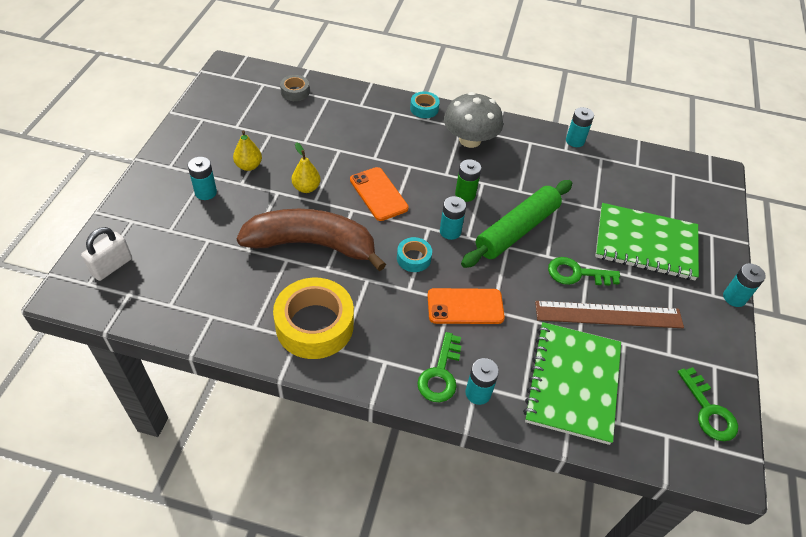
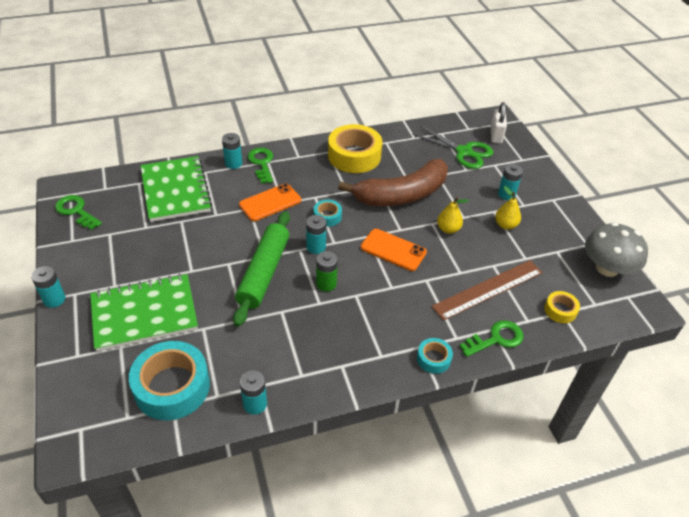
camera: 150 degrees right, 5 degrees down
(180, 263) = (464, 152): none -> green scissors
(295, 92) = (560, 310): grey tape -> yellow tape
(470, 140) = (362, 344): grey mushroom -> grey mushroom (607, 268)
(576, 273) = (198, 260): green key -> green key (496, 339)
(608, 315) = (163, 240): brown ruler -> brown ruler (488, 289)
(634, 177) = (172, 387): none -> turquoise tape

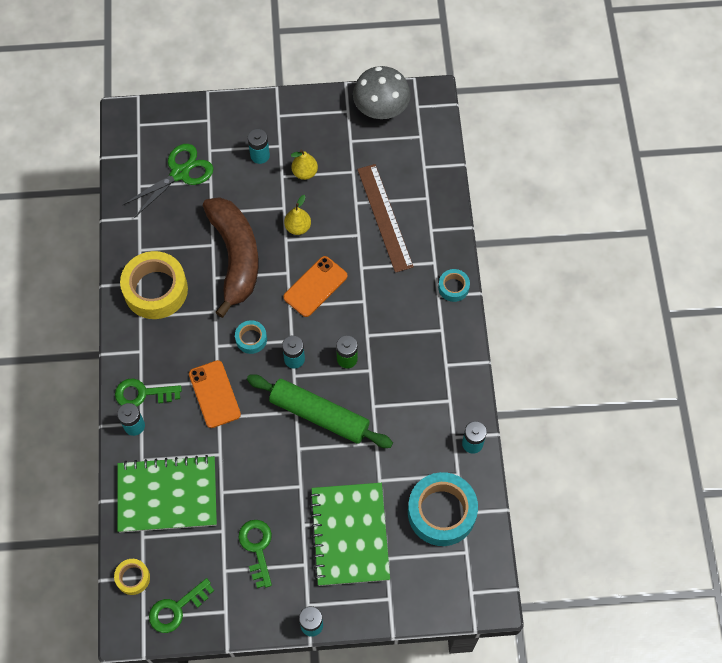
camera: 75 degrees left, 20 degrees up
(496, 135) = (159, 131): white padlock -> none
(496, 339) = (442, 230): green key -> green key (257, 548)
(560, 310) = (421, 167): yellow tape -> yellow tape (133, 578)

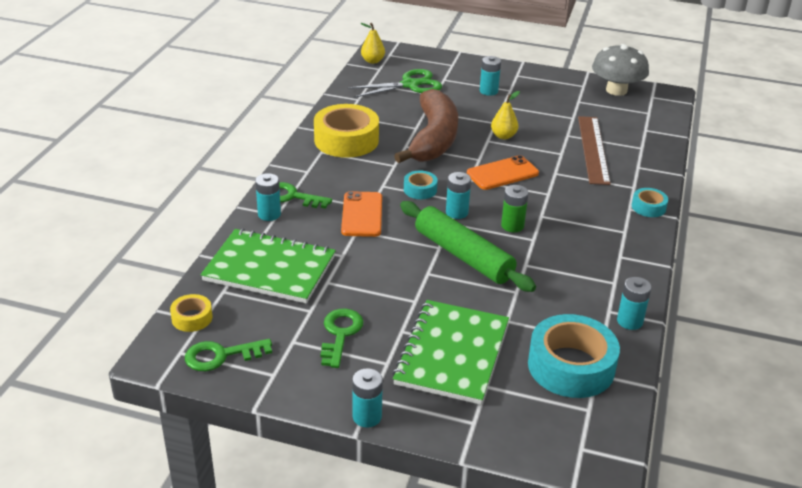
camera: 20 degrees right, 30 degrees down
(305, 172) = (526, 108): yellow pear -> yellow pear (372, 61)

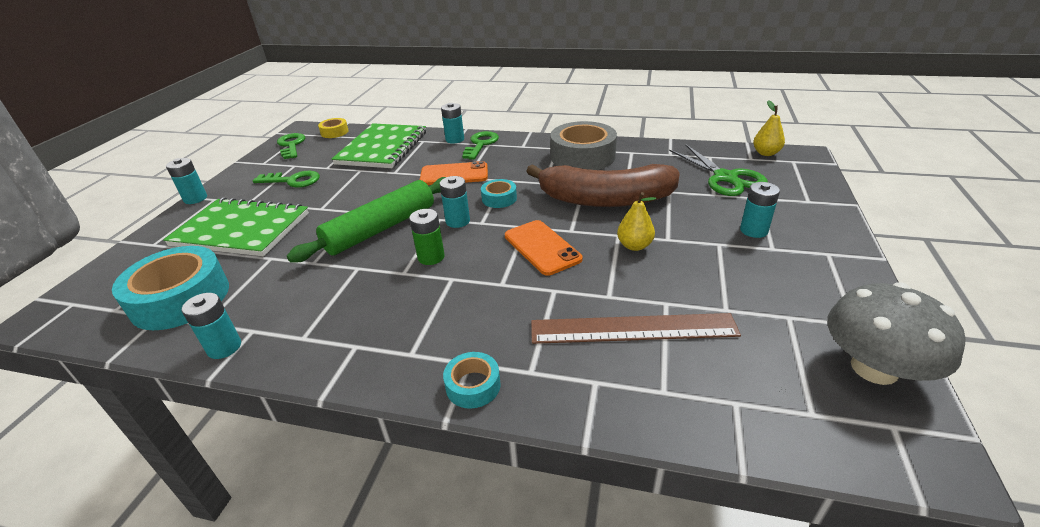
camera: 90 degrees right, 0 degrees up
(346, 140) = (582, 156): yellow tape -> grey tape

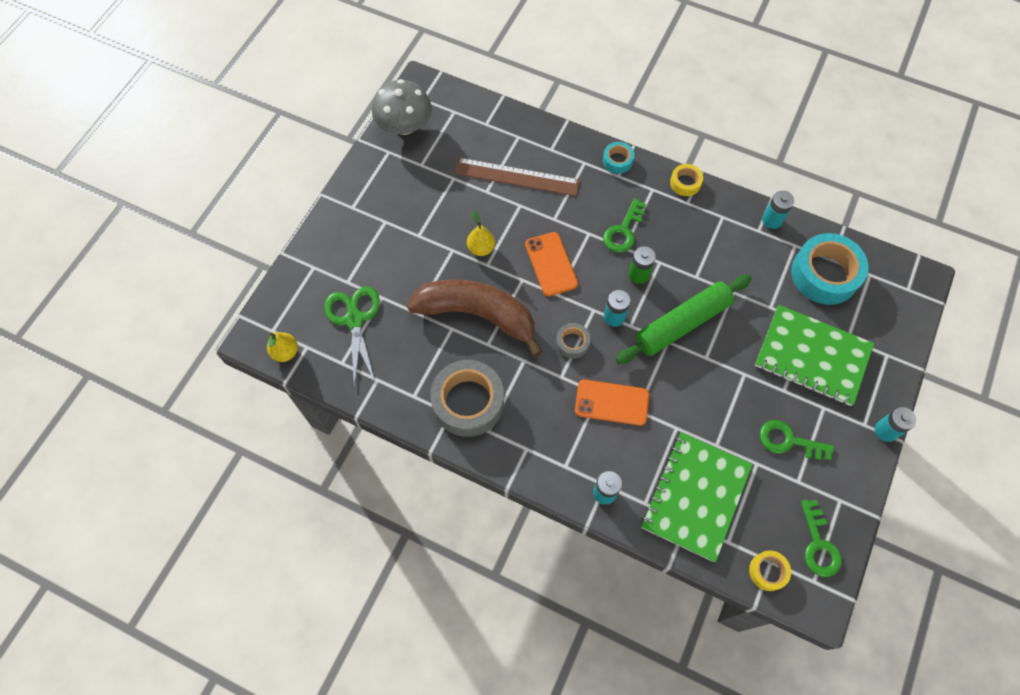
camera: 170 degrees left, 30 degrees up
(354, 373) = (685, 183): none -> yellow tape
(481, 144) = (574, 468): green key -> green key (623, 231)
(499, 198) = (572, 343): turquoise tape -> grey tape
(753, 230) = (384, 242): turquoise battery -> none

